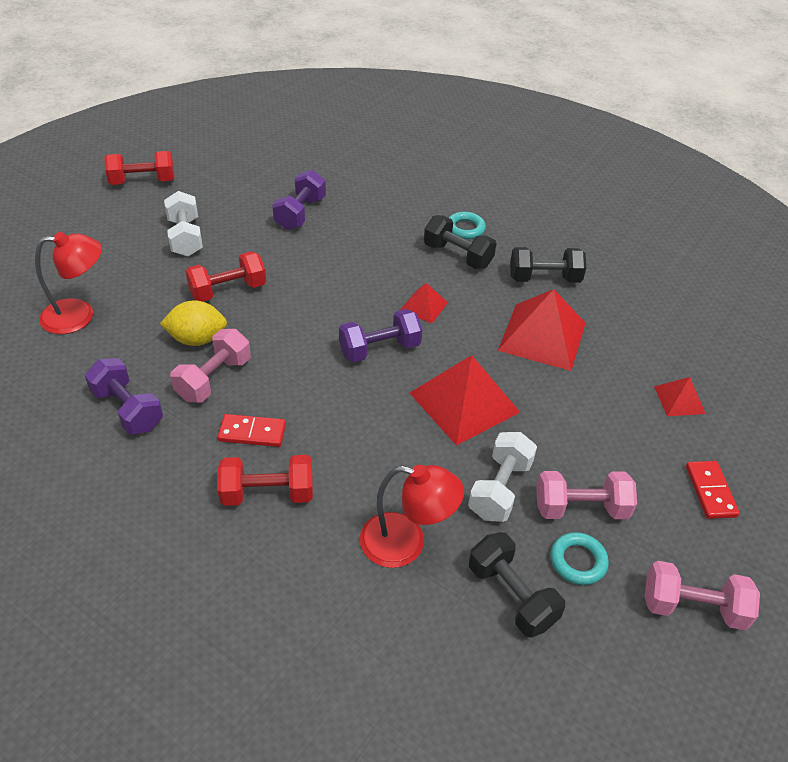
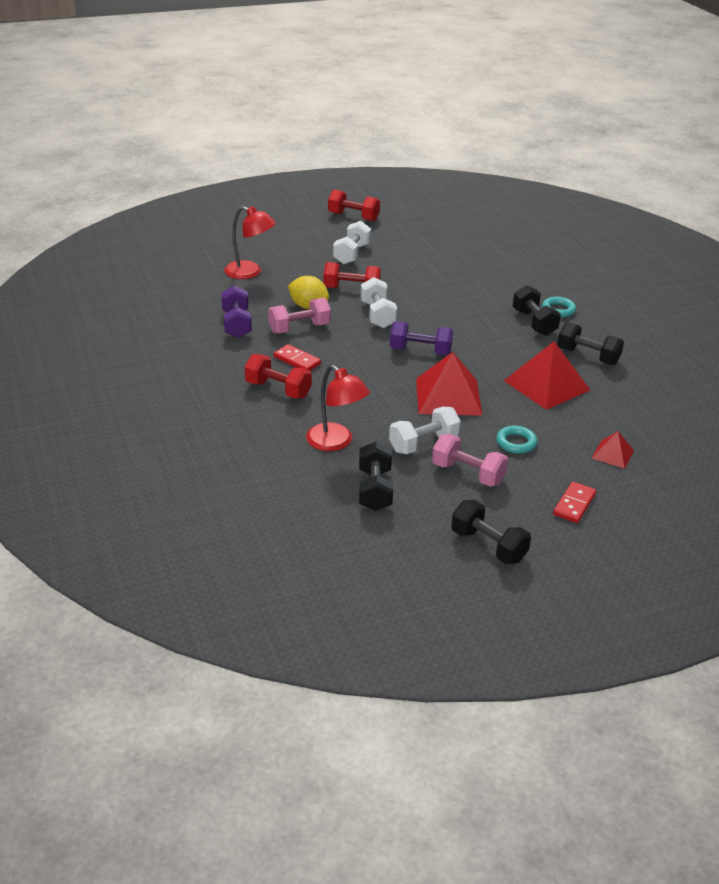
camera: 35 degrees right, 10 degrees down
(289, 316) = (377, 315): none -> white dumbbell
(300, 213) = (443, 265): purple dumbbell -> none
(423, 306) = (476, 340): red pyramid -> none
(578, 561) = (436, 494): turquoise ring -> turquoise ring (516, 443)
(692, 607) = (488, 546): pink dumbbell -> black dumbbell

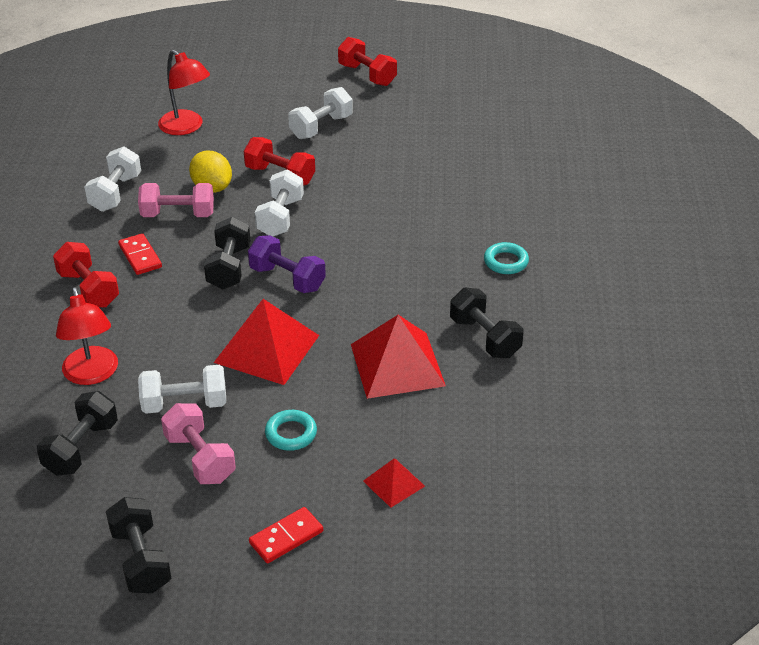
camera: 25 degrees right, 5 degrees up
(236, 324) = (115, 193): purple dumbbell -> white dumbbell
(534, 323) = (459, 273): black dumbbell -> black dumbbell (229, 267)

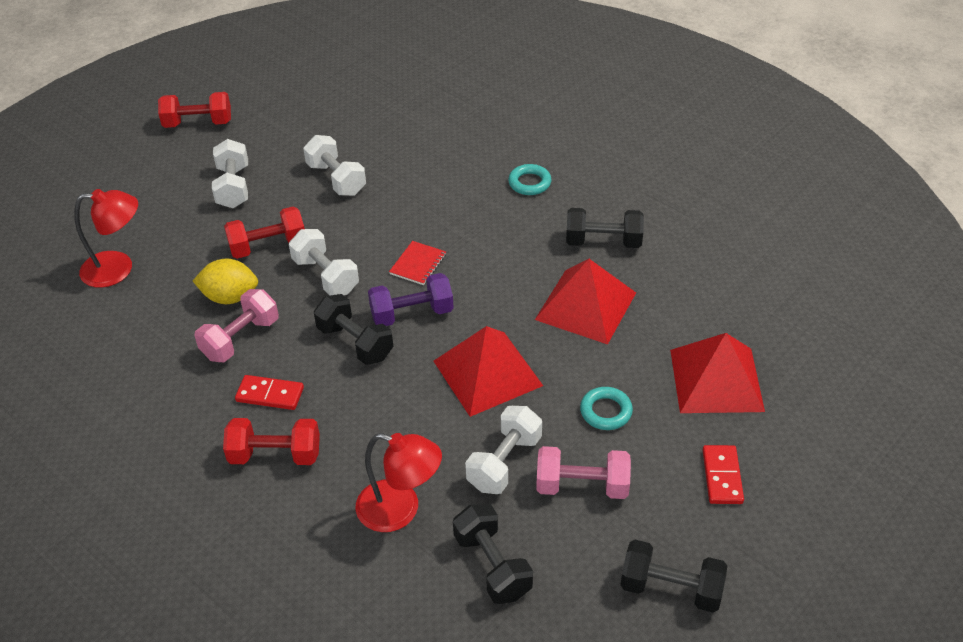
camera: 50 degrees left, 5 degrees up
(115, 193) = (154, 366): white dumbbell -> white dumbbell (336, 179)
(343, 254) = (418, 264): none -> red notebook
(394, 483) = (716, 380): red pyramid -> red pyramid, size x1.96

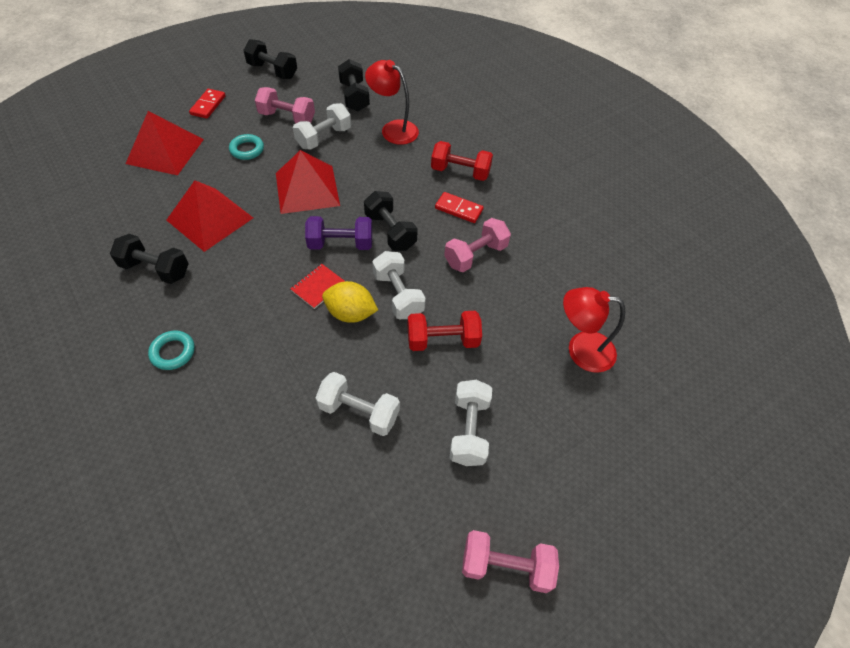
camera: 170 degrees left, 10 degrees up
(198, 123) = (506, 565): red dumbbell -> pink dumbbell
(230, 297) = (481, 294): yellow lemon -> yellow lemon (351, 313)
(336, 179) = (359, 412): white dumbbell -> white dumbbell turned 45 degrees counterclockwise

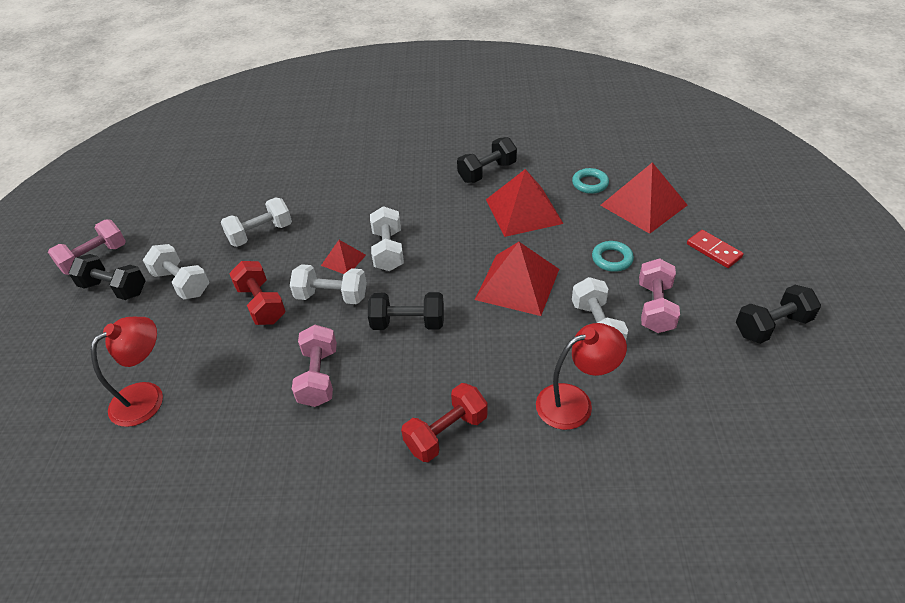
camera: 130 degrees right, 10 degrees down
(173, 352) = (400, 165): turquoise ring -> turquoise ring (590, 184)
(287, 118) = (655, 307): pink dumbbell -> pink dumbbell turned 45 degrees counterclockwise
(318, 287) = (388, 250): red notebook -> white dumbbell
(340, 244) = (423, 281): purple dumbbell -> none
(351, 313) = (343, 260): yellow lemon -> red pyramid
(354, 97) = (671, 390): black dumbbell -> black dumbbell (114, 288)
(442, 340) = (261, 304): red dumbbell -> red dumbbell turned 60 degrees counterclockwise
(458, 209) = (390, 397): red domino -> none

